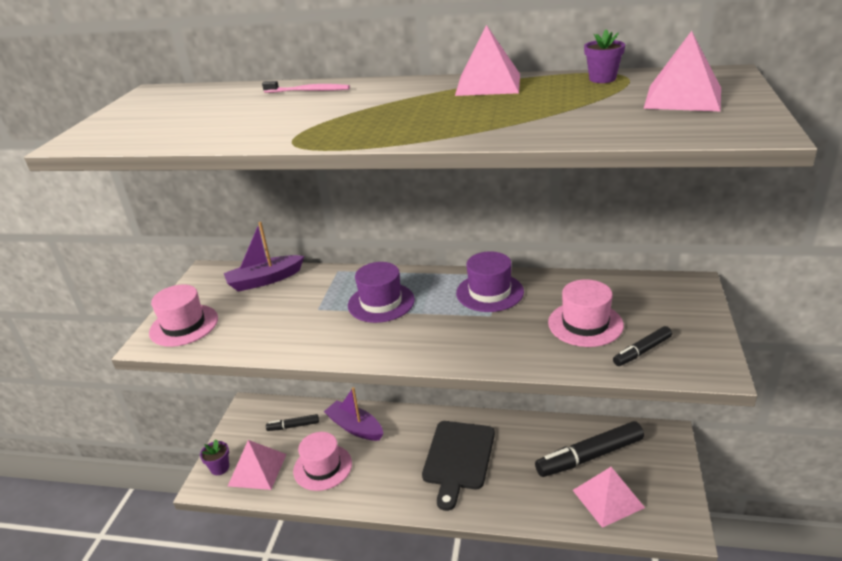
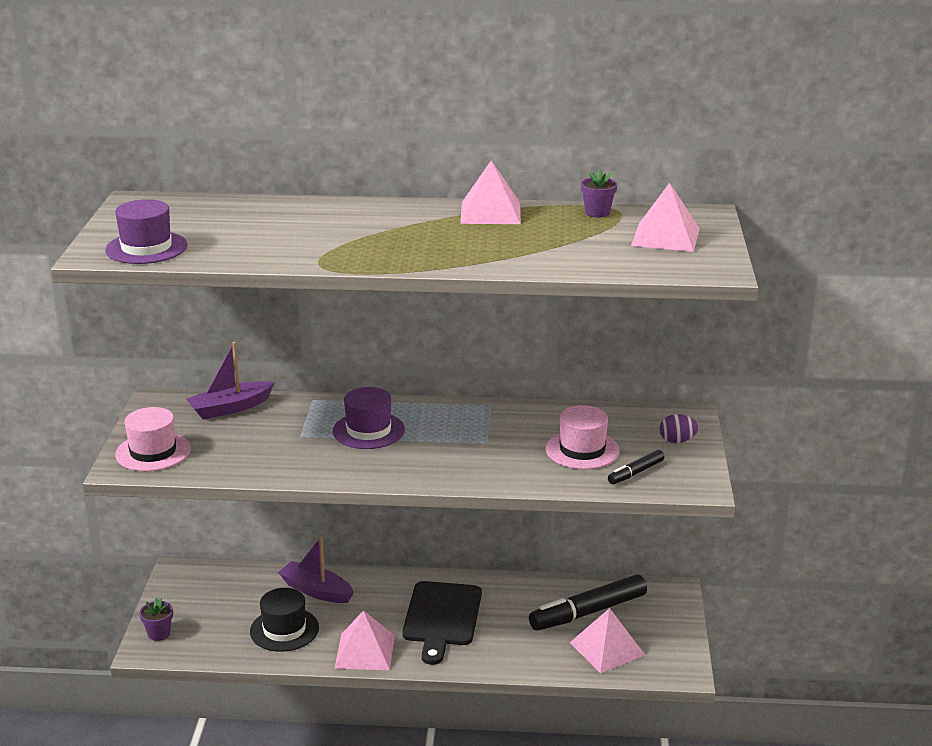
camera: 10 degrees left, 5 degrees down
(257, 470) = (205, 634): pink pyramid -> pink pyramid (365, 651)
(293, 426) = (240, 591): black marker -> none
(309, 91) = (310, 210): pink toothbrush -> none
(322, 467) = (284, 629): pink hat -> black hat
(490, 292) = (484, 421): purple hat -> purple hat (146, 248)
(683, 313) = (677, 441): none -> purple egg

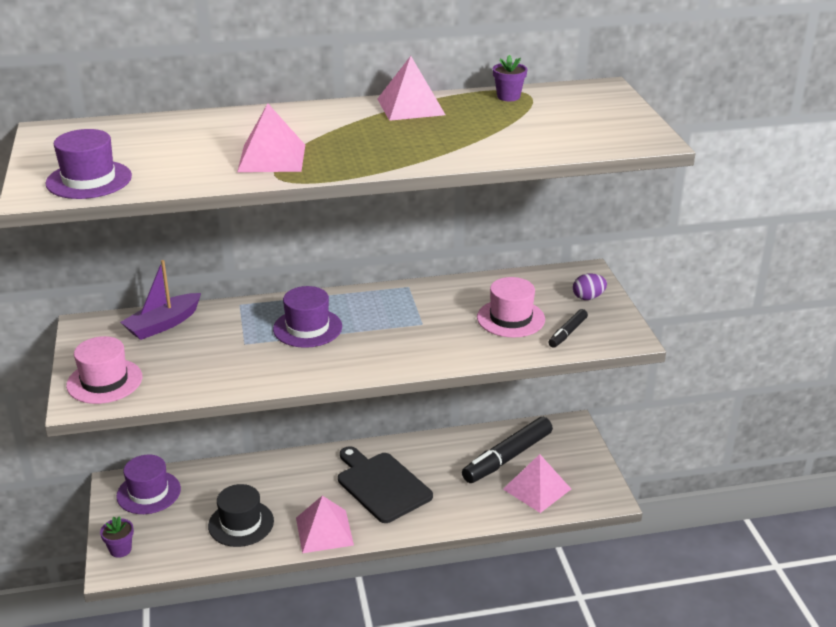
camera: 15 degrees left, 5 degrees up
(205, 585) = (148, 492): none -> purple hat
(316, 591) = (256, 480): purple boat -> none
(442, 617) = (381, 485): black cutting board -> black cutting board turned 150 degrees clockwise
(665, 237) = (584, 113): pink pyramid -> pink pyramid (271, 158)

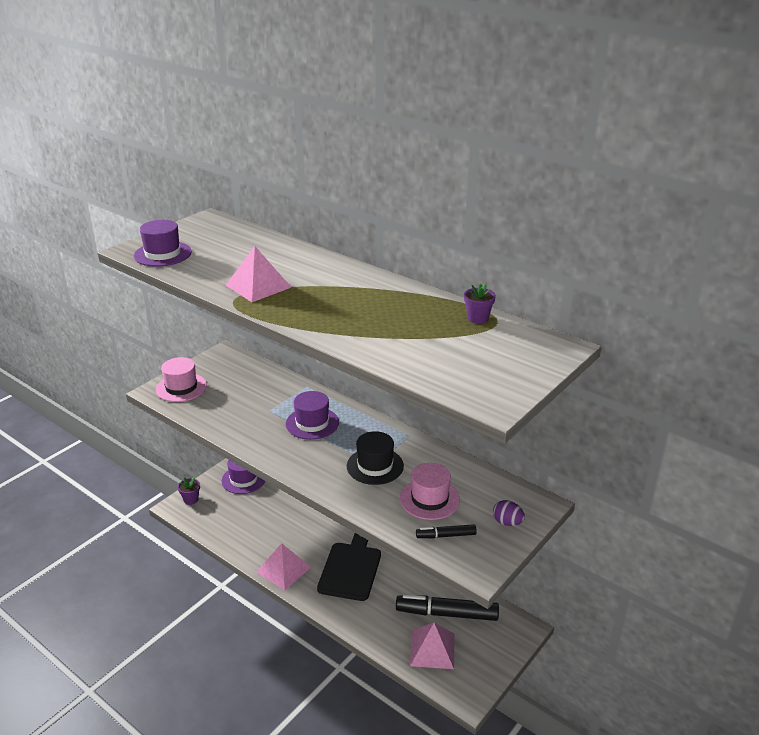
camera: 50 degrees right, 0 degrees up
(163, 324) = (254, 374): purple boat -> none
(241, 523) = (255, 530): black hat -> black hat (375, 466)
(411, 106) = (402, 293): pink pyramid -> none

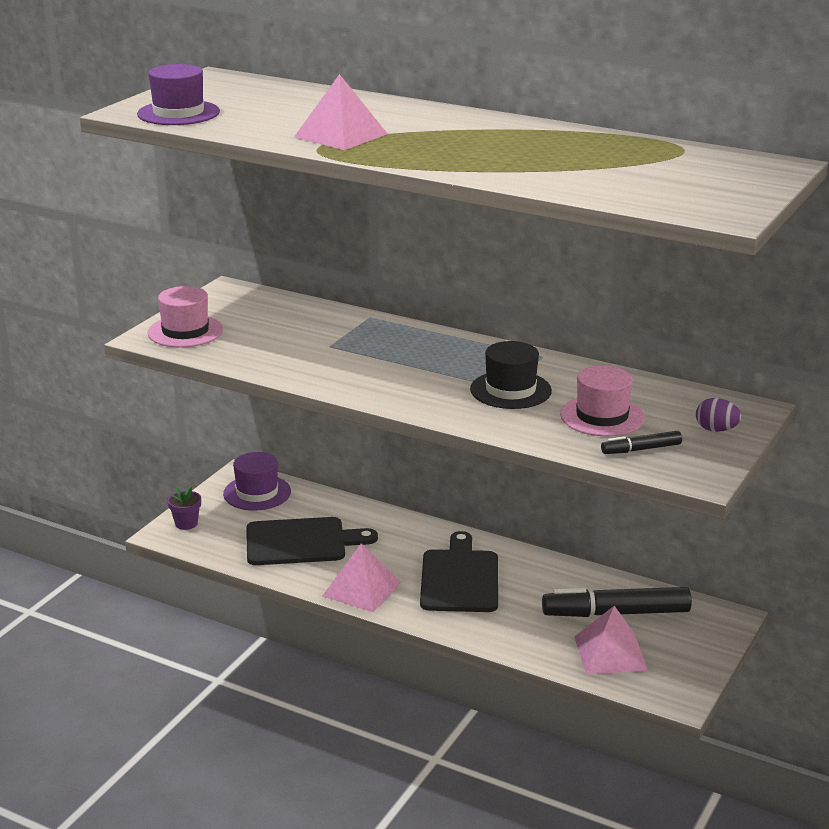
camera: 10 degrees left, 5 degrees down
(258, 524) = (301, 542): none -> black cutting board
(312, 423) = (399, 354): purple hat -> none
(478, 318) = (657, 147): purple flower pot -> none

